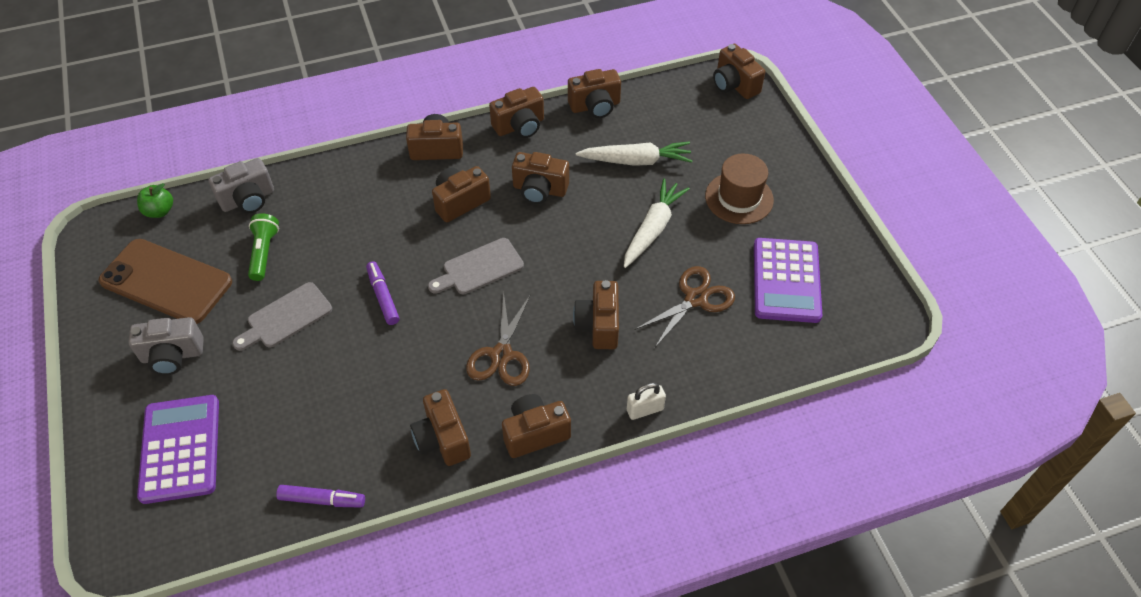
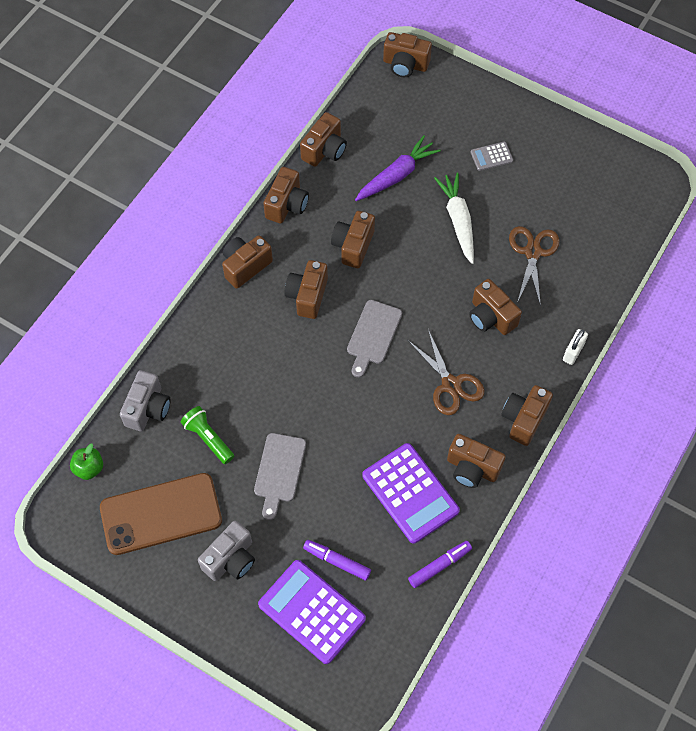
camera: 40 degrees left, 10 degrees up
(383, 297) = (330, 405): purple marker -> purple marker (337, 561)
(539, 190) = (353, 246): brown camera -> brown camera turned 135 degrees clockwise
(636, 161) = (397, 175): white carrot -> purple carrot
(739, 198) = (491, 156): brown hat -> grey calculator
(786, 281) = (575, 198): purple calculator -> purple calculator (410, 493)

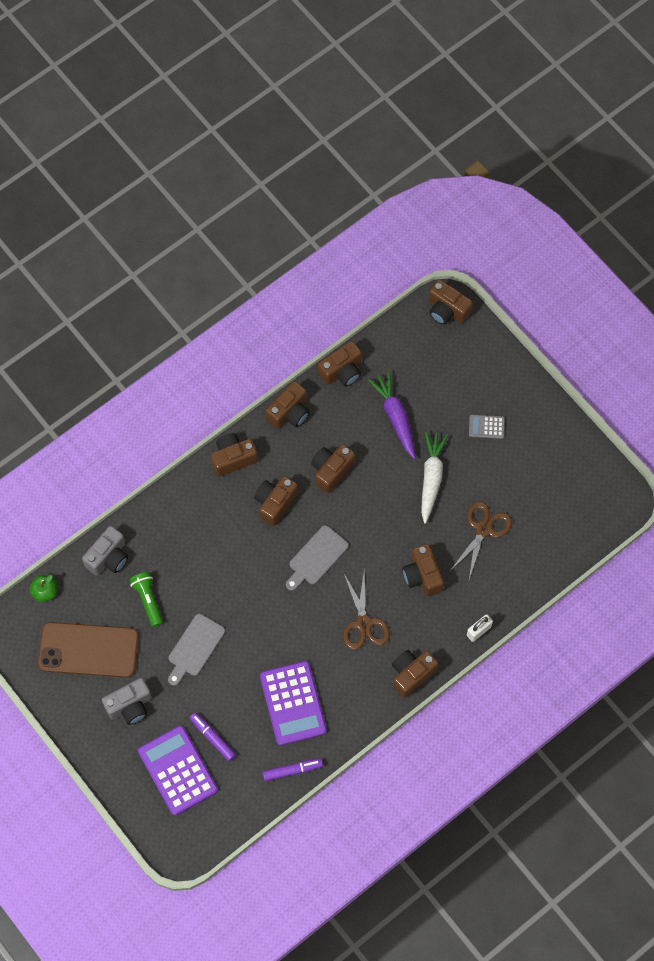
camera: 20 degrees right, 5 degrees up
(397, 175) = (395, 417): purple carrot -> purple carrot turned 90 degrees counterclockwise
(472, 468) = (351, 700): brown camera -> none

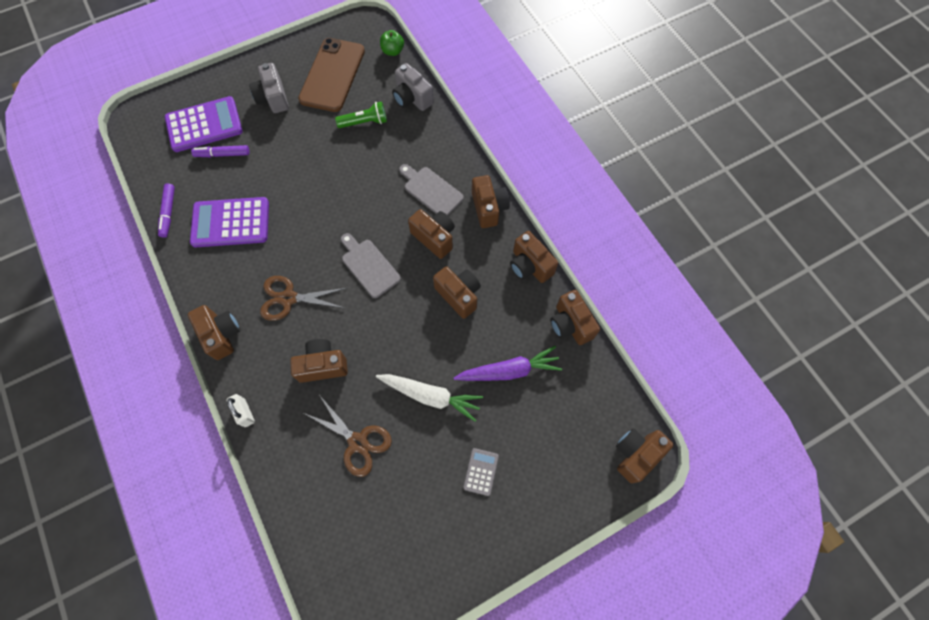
camera: 100 degrees right, 0 degrees up
(194, 648) = (309, 152): grey cutting board -> grey cutting board (431, 190)
(212, 738) = (222, 154): purple marker -> purple marker turned 150 degrees counterclockwise

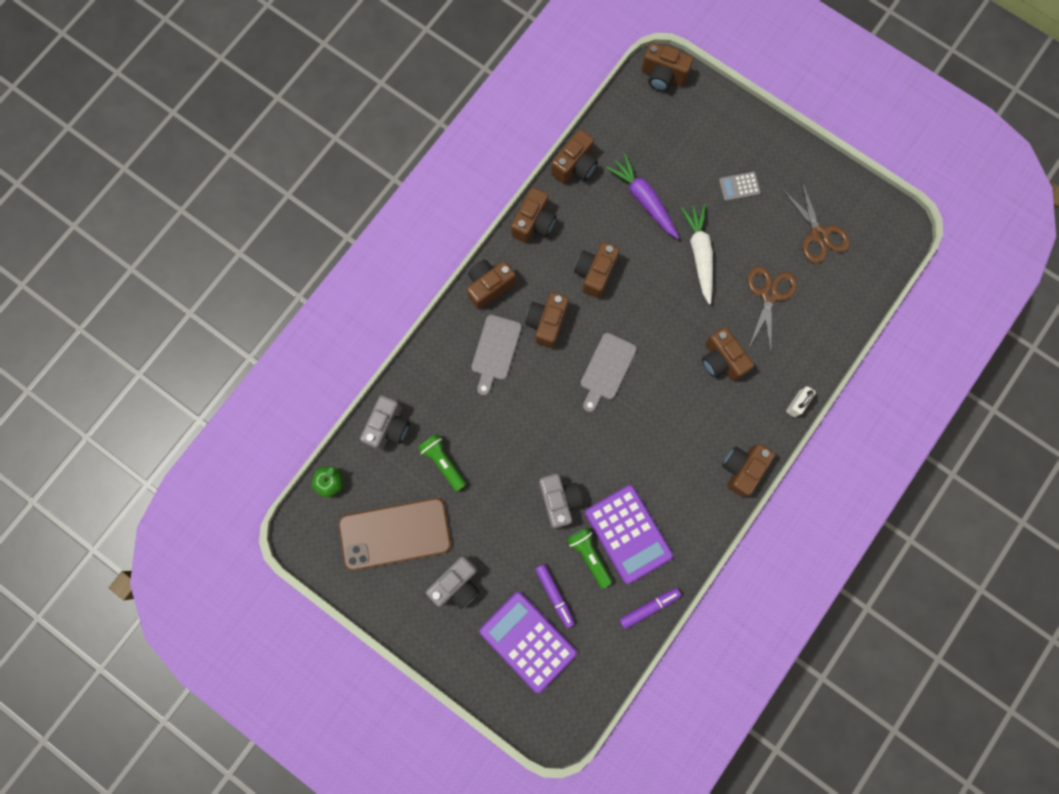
camera: 115 degrees left, 10 degrees up
(234, 189) = (589, 555): none -> green flashlight
(287, 186) = (559, 500): none -> grey camera
(288, 298) = (676, 427): brown scissors -> brown scissors (819, 234)

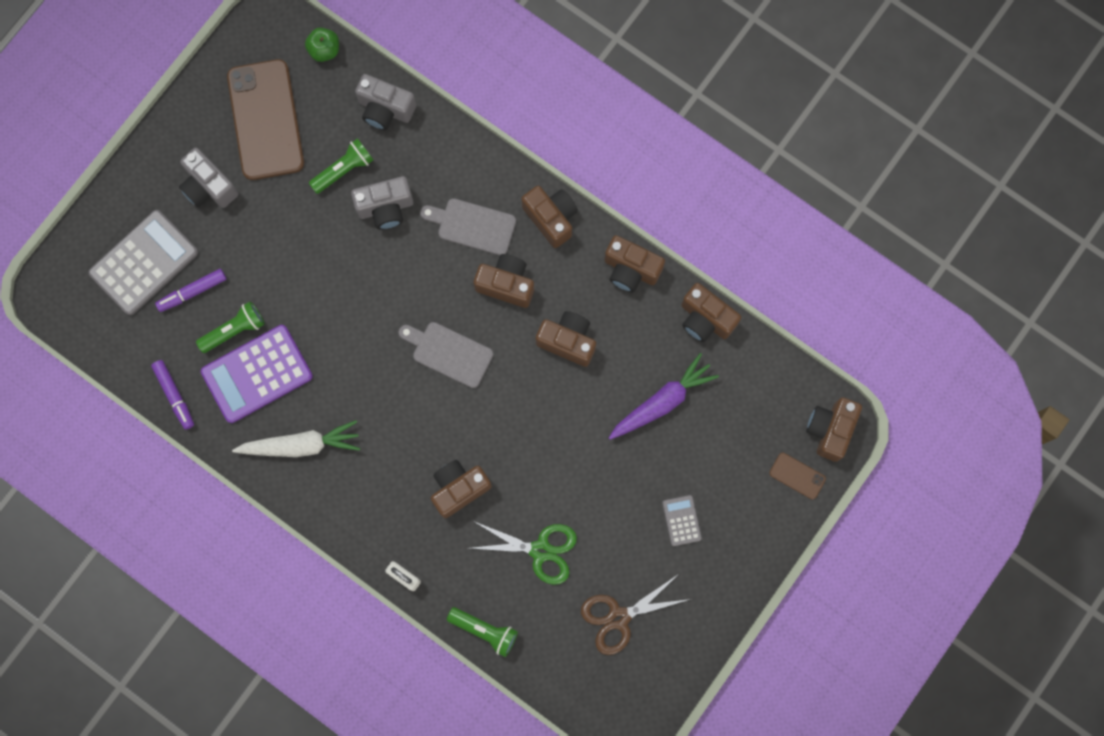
camera: 90 degrees right, 0 degrees up
(528, 641) = (144, 263): purple calculator -> grey calculator
(559, 500) = (297, 298): grey camera -> grey camera (385, 208)
(699, 254) = (592, 467): white carrot -> white carrot (301, 445)
(700, 101) = (797, 476): none -> brown phone
(742, 469) = (327, 507): brown camera -> none
(769, 295) = (540, 550): brown scissors -> green scissors
(836, 338) = (485, 631): none -> green flashlight

